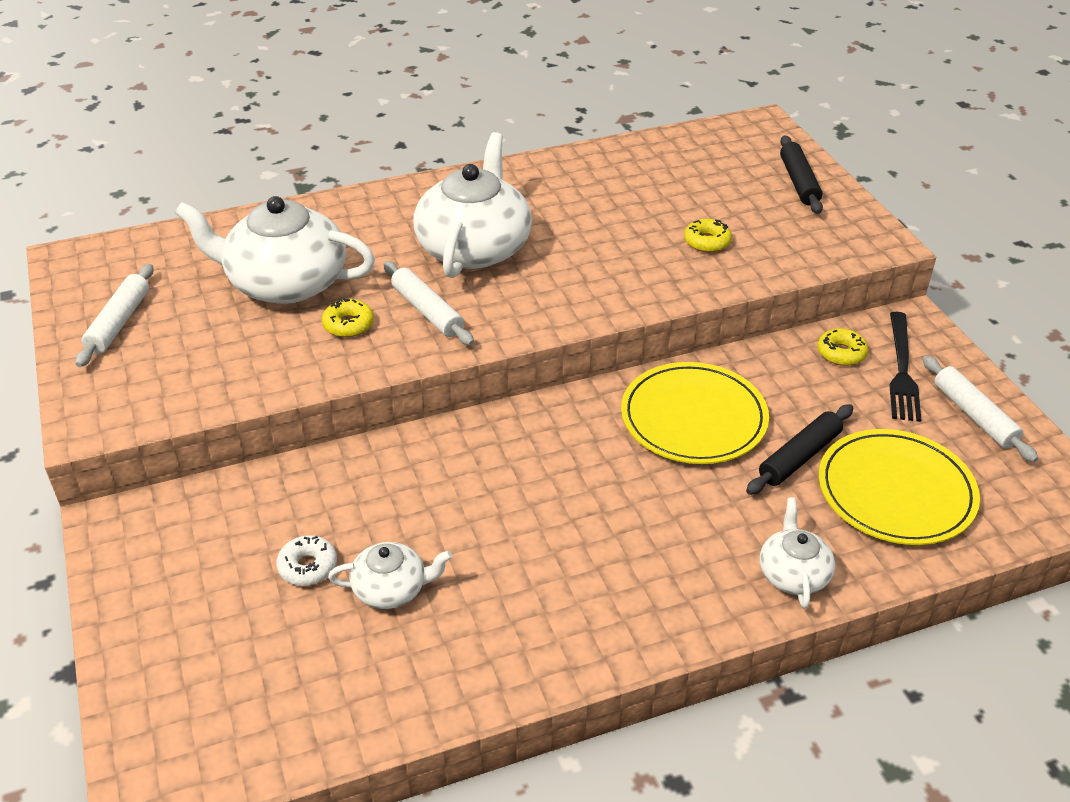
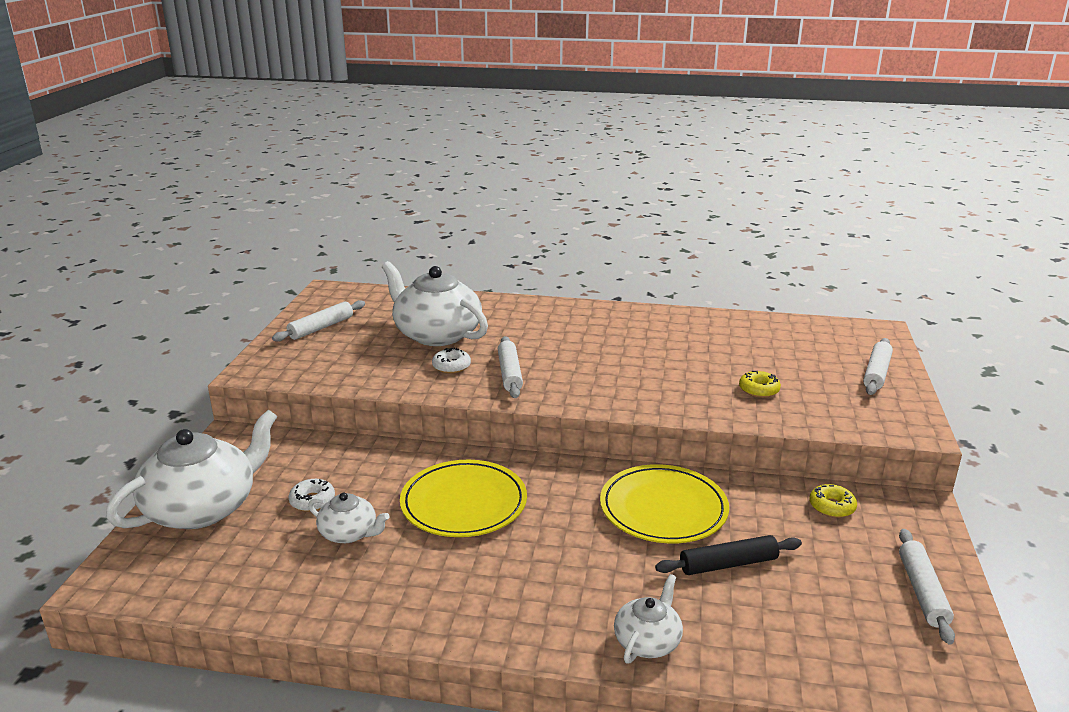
camera: 30 degrees right, 15 degrees down
(348, 325) = (451, 366): yellow donut -> white donut
(474, 247) = (578, 348): white teapot -> white teapot (203, 508)
(799, 182) = (876, 373): black rolling pin -> white rolling pin
(896, 491) = (794, 619): yellow plate -> yellow plate (464, 503)
(902, 370) = (879, 536): black fork -> none

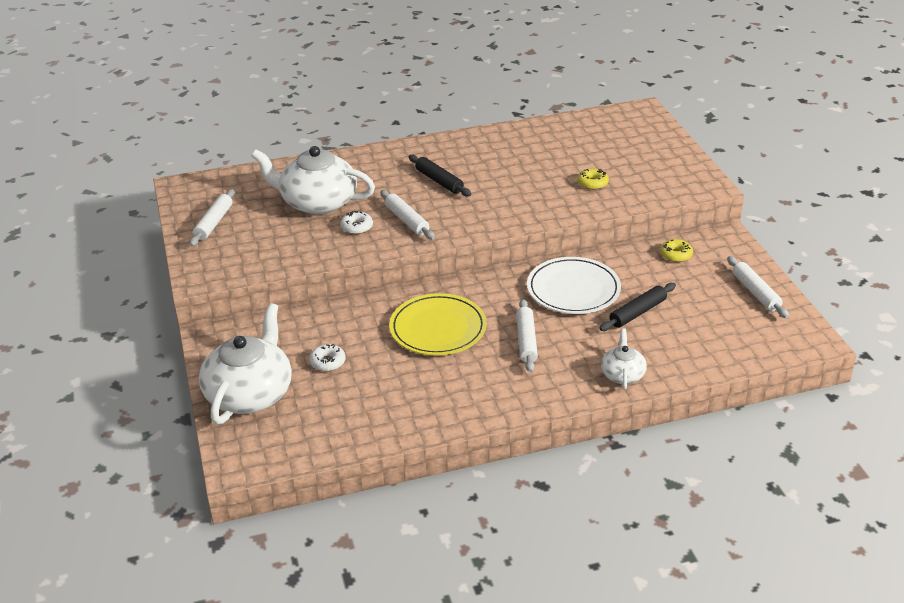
camera: 25 degrees left, 10 degrees up
(349, 533) = (377, 375): white teapot -> none
(580, 345) = (439, 181): none -> black rolling pin
(663, 508) = (573, 289): yellow plate -> white plate
(876, 373) = (660, 147): white rolling pin -> white rolling pin (526, 341)

